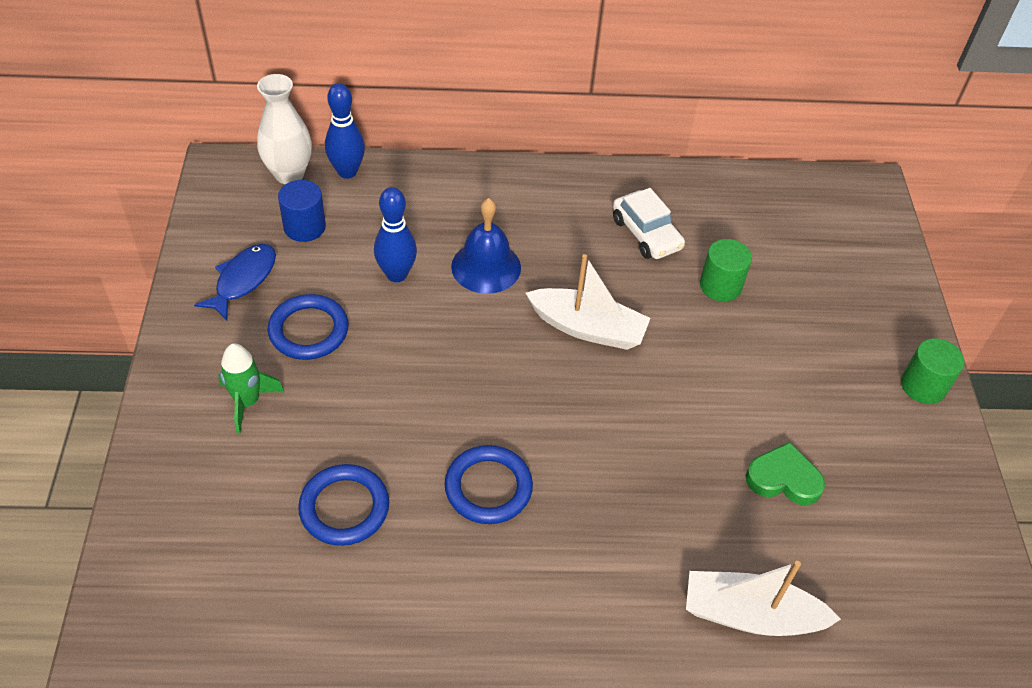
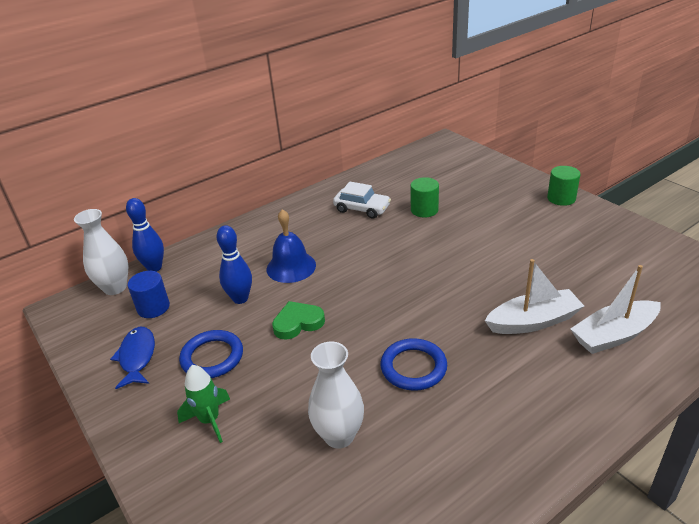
camera: 30 degrees left, 15 degrees down
(344, 508) = (339, 436): blue ring -> white vase
(587, 328) = (379, 263): white boat -> white boat (533, 321)
(783, 478) = (552, 268): green heart -> green heart (298, 323)

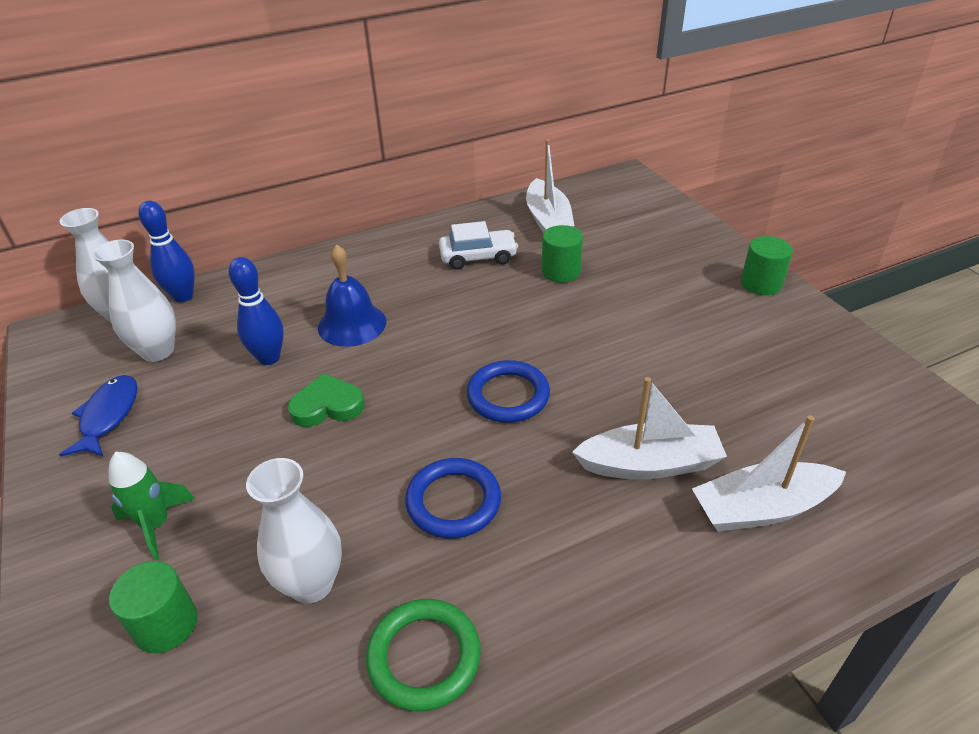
camera: 10 degrees right, 5 degrees up
(153, 307) = (158, 351): blue cylinder -> white vase
(212, 357) = (199, 434): blue ring -> blue ring (508, 395)
(248, 480) = (166, 624): none -> green cylinder
(362, 209) = (478, 257): white car -> white car turned 45 degrees counterclockwise
(401, 177) = (548, 220): none -> white boat
(435, 463) = (424, 657): none -> green ring

